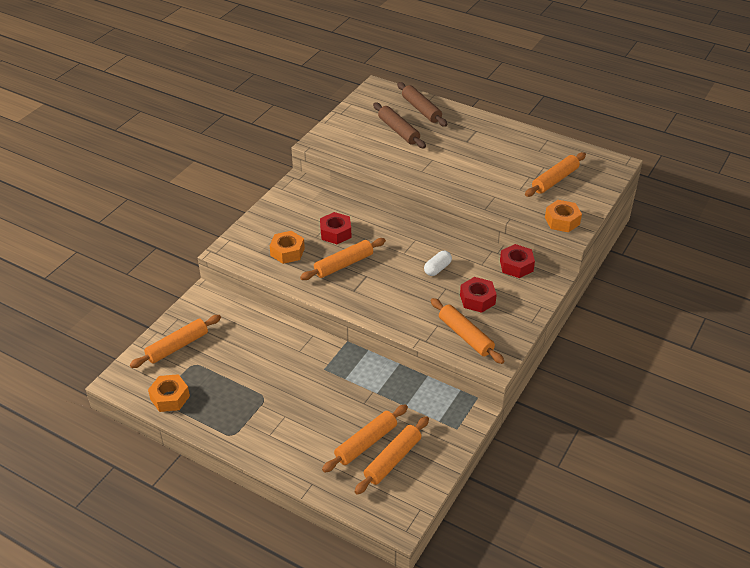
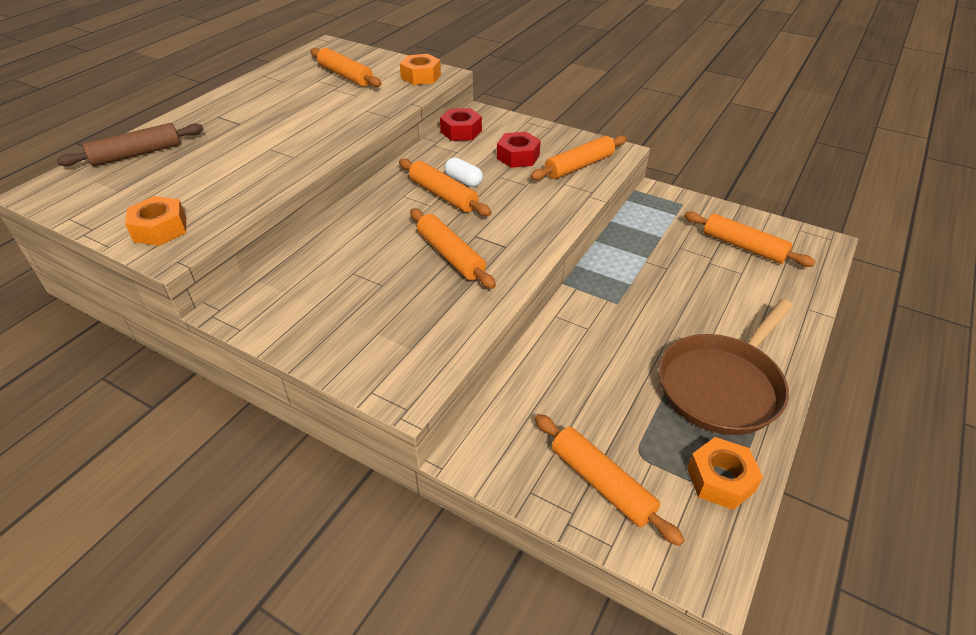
camera: 90 degrees left, 0 degrees up
(239, 413) = (722, 386): none -> brown pan
(287, 252) = (415, 314): orange nut -> orange nut (160, 229)
(335, 233) = (376, 264): red nut -> none
(366, 443) = (728, 266): orange rolling pin -> orange rolling pin (443, 195)
(398, 131) = (182, 173): brown rolling pin -> none

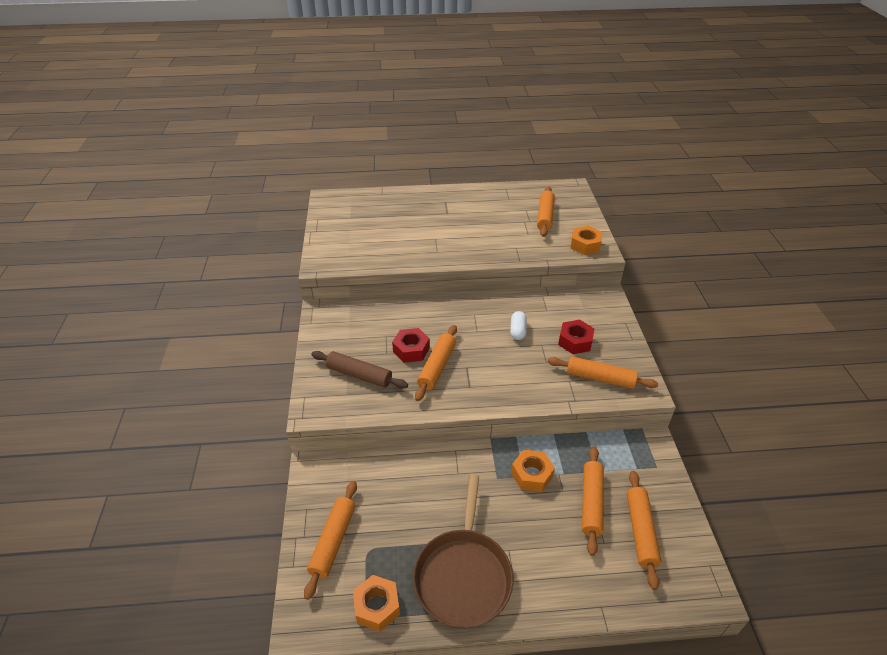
camera: 55 degrees right, 0 degrees up
(137, 154) = (384, 202): brown rolling pin -> brown rolling pin (359, 375)
(160, 229) = (334, 250): orange nut -> orange nut (531, 475)
(443, 195) = (492, 330): orange rolling pin -> orange rolling pin (591, 502)
(461, 131) = (573, 299): red nut -> red nut (411, 350)
(722, 386) = (463, 575): brown pan -> brown pan turned 90 degrees counterclockwise

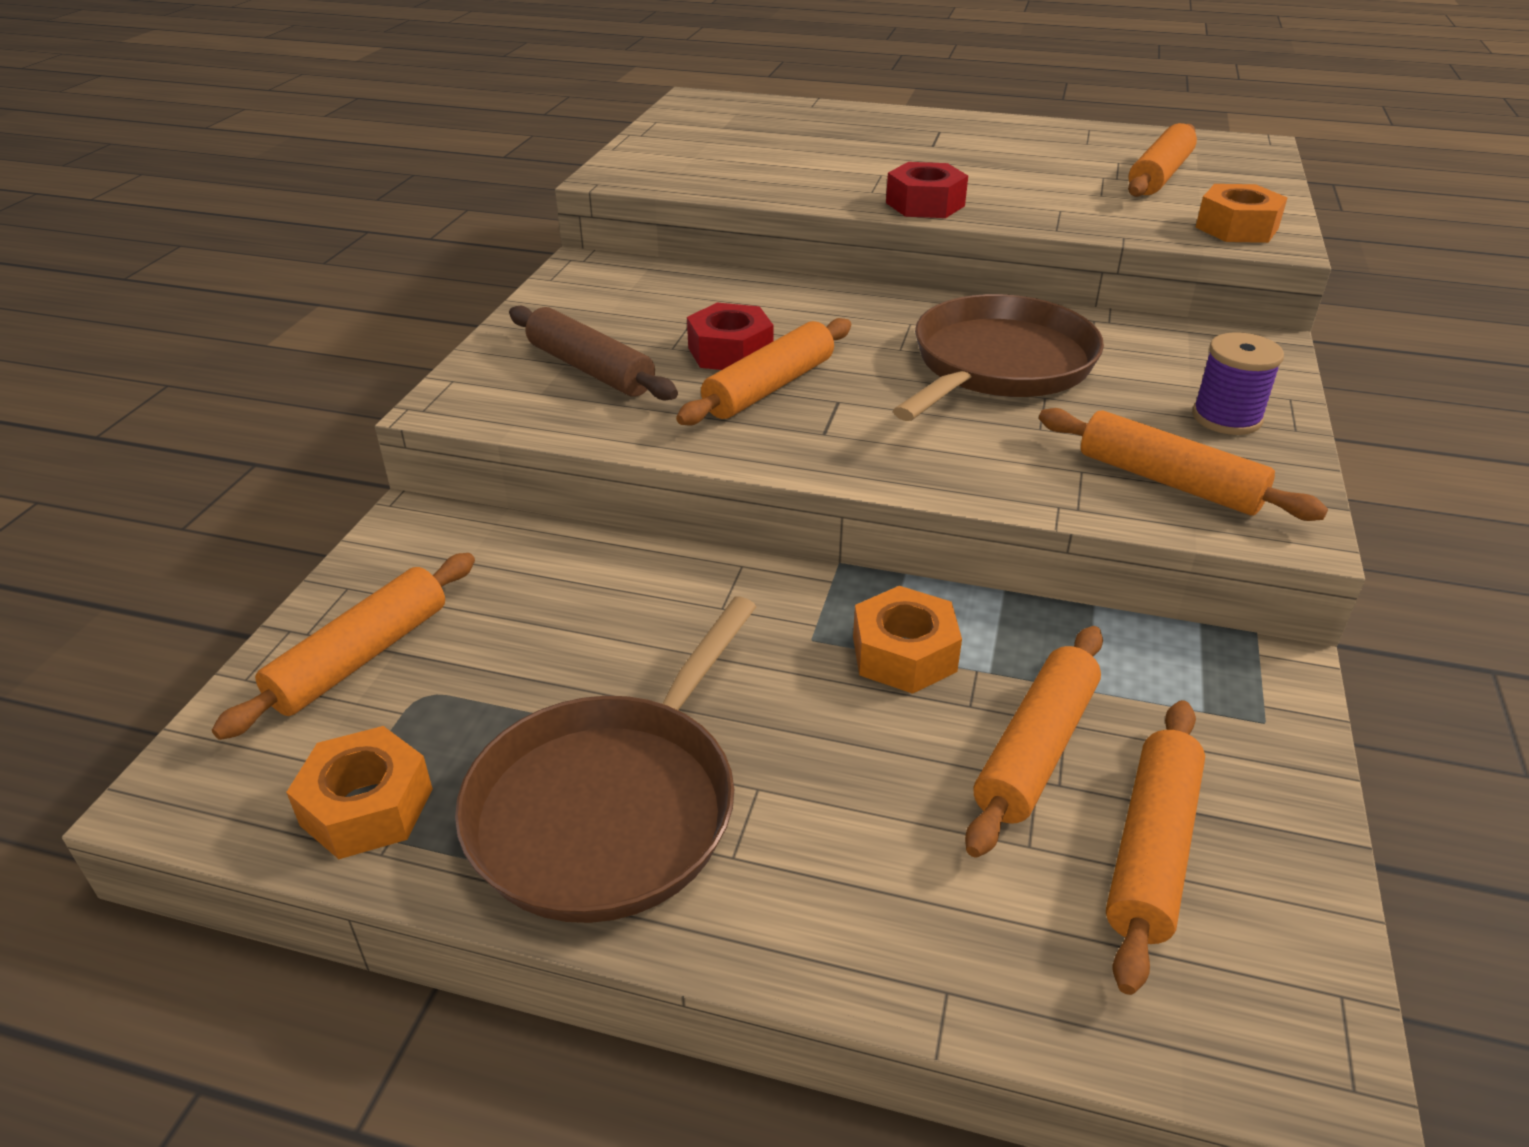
camera: 20 degrees right, 5 degrees down
(517, 331) = (998, 365): white capsule -> brown pan
(575, 341) = (1135, 406): red nut -> red nut (925, 204)
(607, 339) = (1226, 418): none -> purple spool

